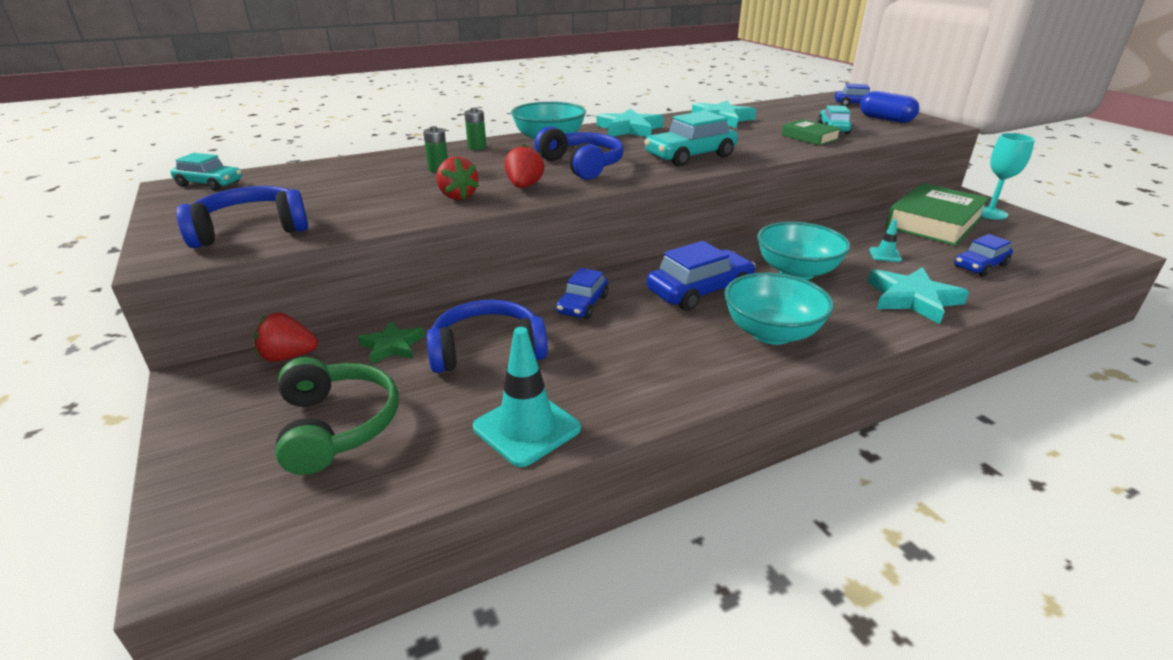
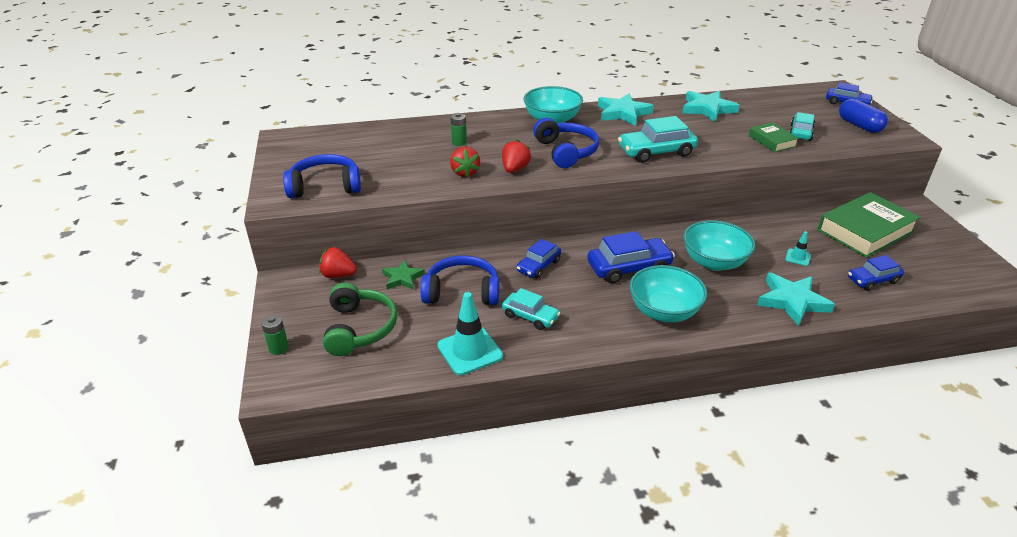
camera: 15 degrees right, 5 degrees up
(210, 184) = (303, 138): turquoise car -> turquoise car (530, 316)
(477, 147) = (494, 121): green battery -> green battery (279, 348)
(989, 213) = (925, 228): turquoise goblet -> none

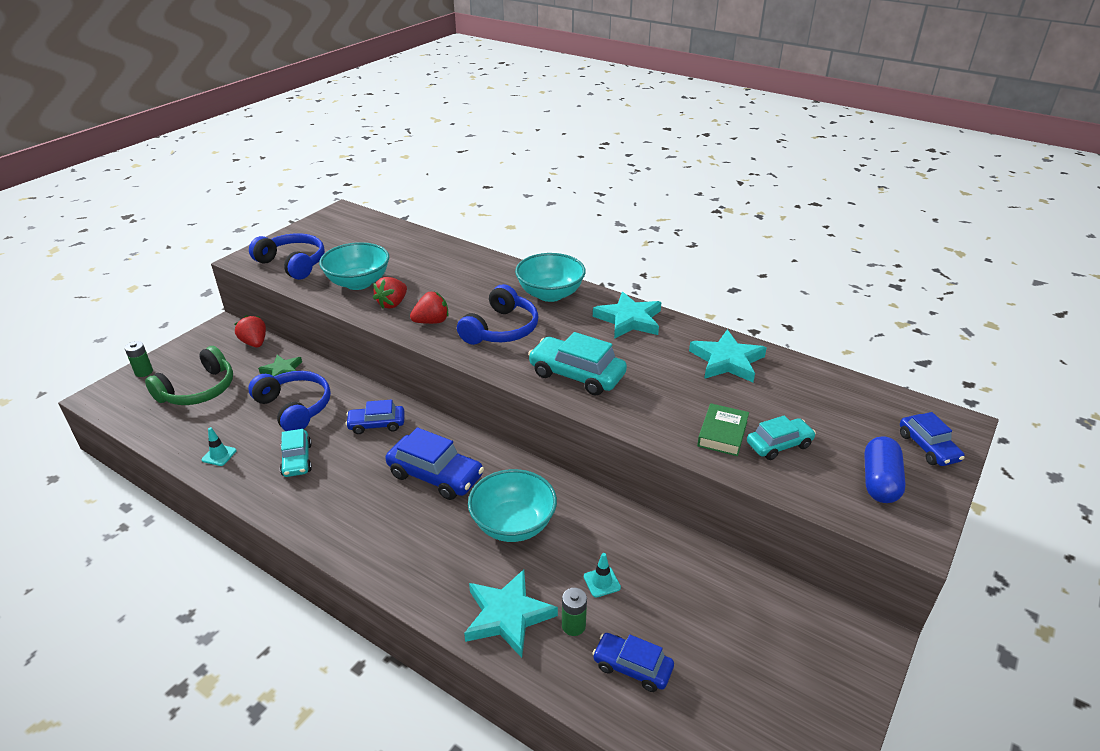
camera: 45 degrees right, 0 degrees up
(459, 142) = (440, 276): green battery -> green battery (573, 626)
(470, 351) = (219, 455): turquoise traffic cone -> turquoise traffic cone, size x0.49
(664, 311) = (387, 533): turquoise bowl -> turquoise bowl (358, 283)
(865, 231) = (738, 615): green book -> none

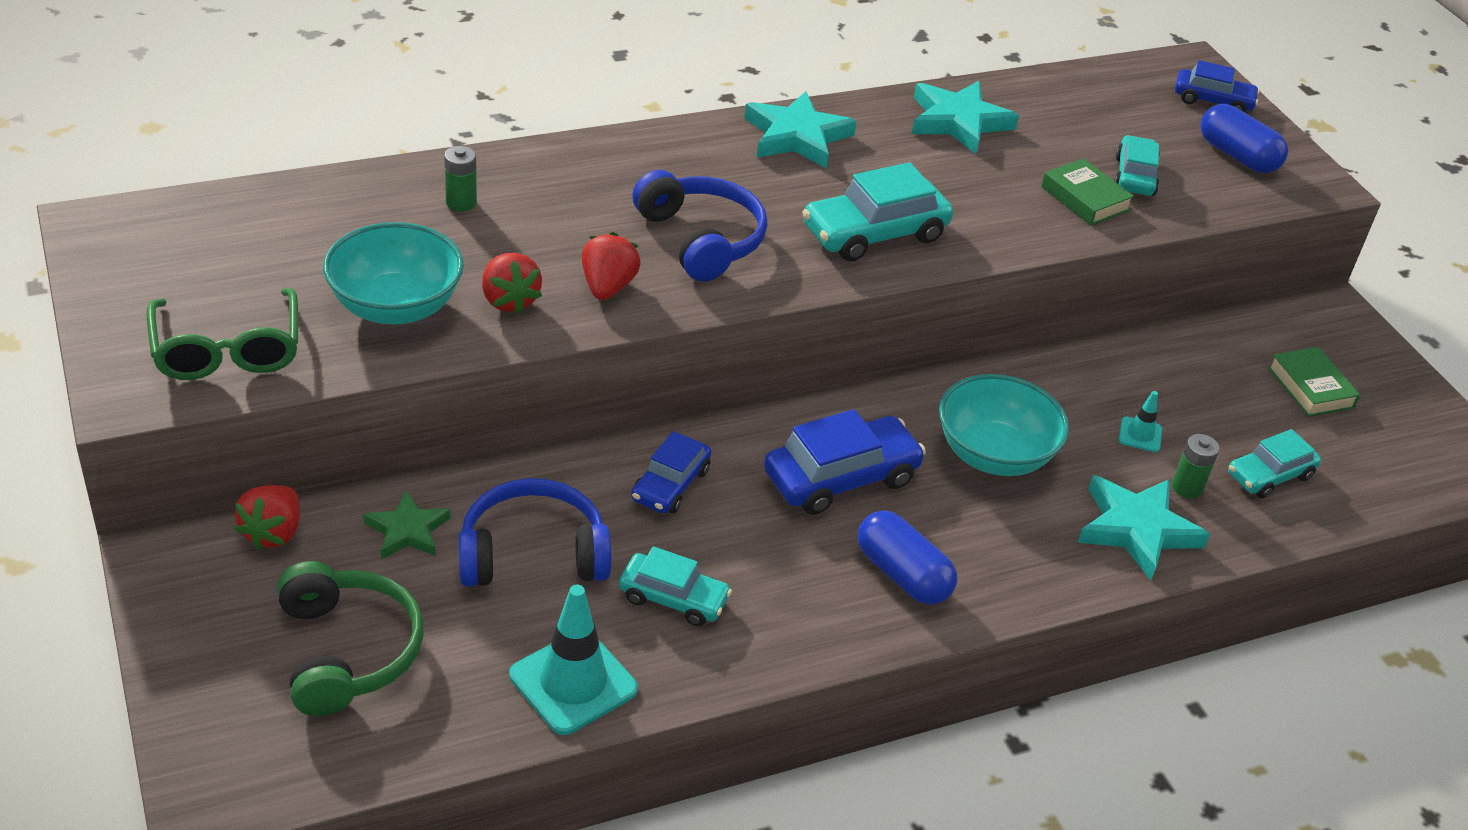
camera: 60 degrees left, 5 degrees up
(144, 372) = (194, 709): green battery -> green battery (461, 203)
(219, 455) = (573, 682): turquoise traffic cone -> turquoise traffic cone, size x2.03
(254, 343) = (273, 533): red strawberry -> red strawberry turned 75 degrees counterclockwise
(293, 264) = (227, 349): blue headphones -> green glasses
(378, 529) = (902, 574): none -> blue capsule
(550, 294) = (660, 160): turquoise bowl -> none
(632, 667) = (1269, 475): blue car -> turquoise car
(758, 656) = (1310, 388): none -> green book

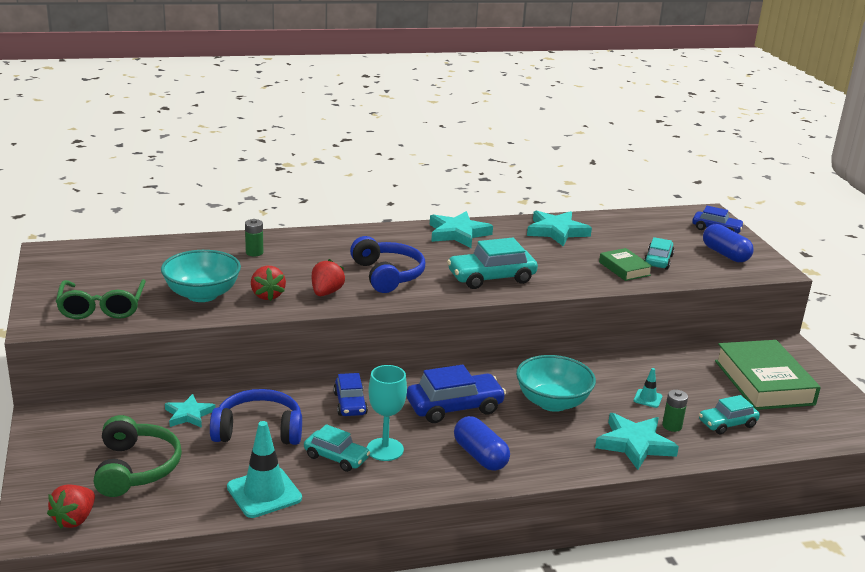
camera: 10 degrees right, 15 degrees down
(273, 533) = (112, 410): red strawberry -> red strawberry (74, 519)
(408, 530) = (189, 414): green star -> turquoise star
(670, 485) = (350, 404): blue car -> blue car turned 45 degrees counterclockwise
(748, 575) = (385, 449): none -> turquoise goblet
(1310, 388) = (763, 382): green book -> green book, size x1.92

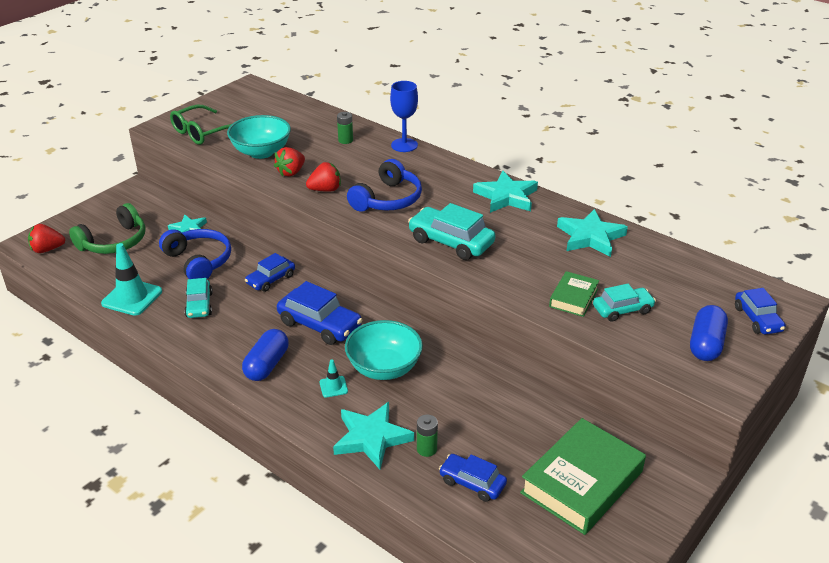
camera: 55 degrees right, 10 degrees up
(310, 235) = (404, 145): none -> blue goblet
(385, 449) = (230, 320): turquoise goblet -> none
(647, 398) = (455, 417): turquoise traffic cone -> turquoise traffic cone (333, 387)
(727, 424) = (472, 483): turquoise car -> blue car

